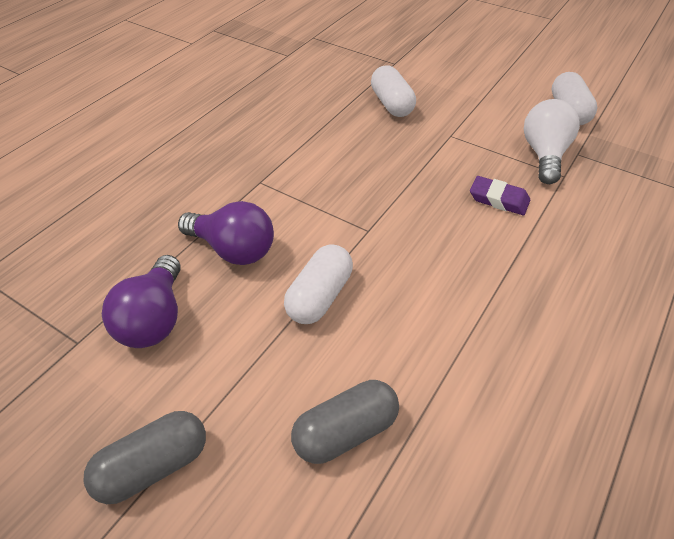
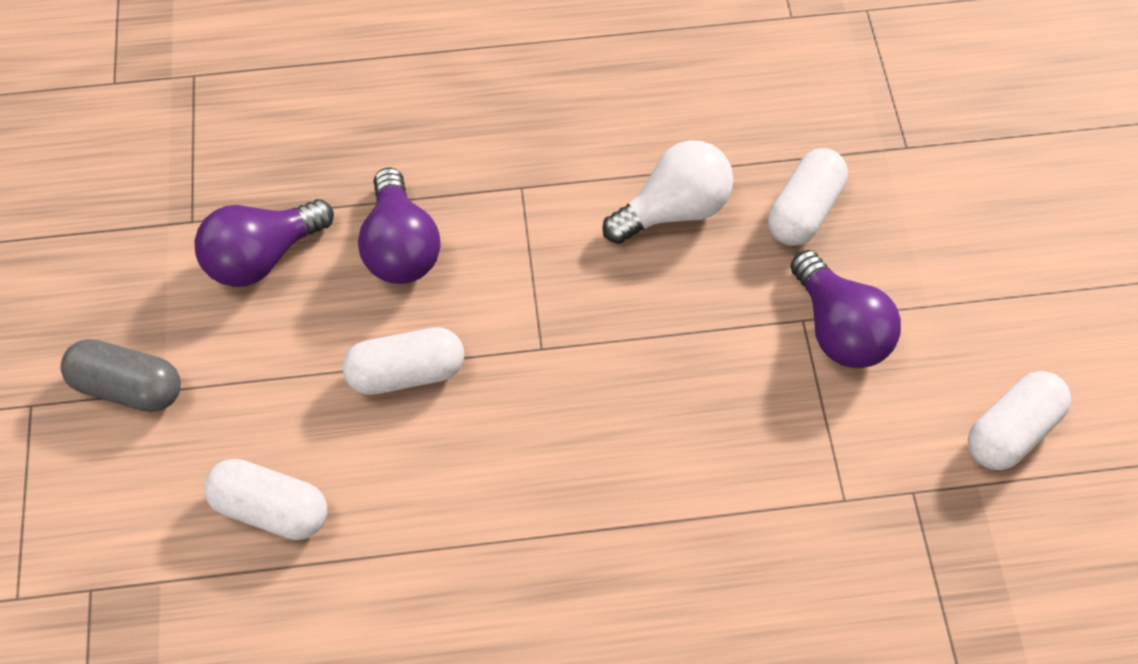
camera: 50 degrees right, 15 degrees up
(345, 432) = (272, 508): grey capsule -> white capsule
(466, 128) = (838, 328): none -> purple light bulb
(498, 199) = (721, 450): purple eraser -> none
(544, 155) = (868, 453): white light bulb -> white light bulb (673, 209)

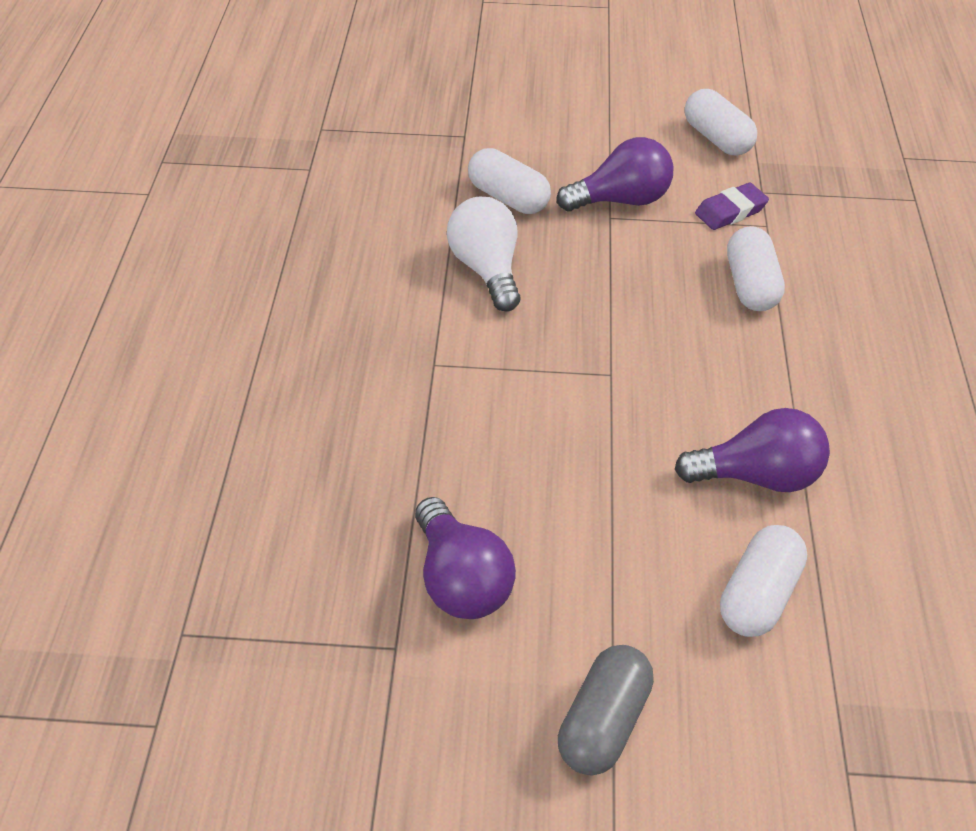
camera: 80 degrees left, 15 degrees down
(401, 246) = (478, 461): purple light bulb -> purple light bulb (757, 476)
(407, 372) = (621, 472): white capsule -> white capsule (750, 285)
(858, 455) = (730, 211): none -> purple eraser

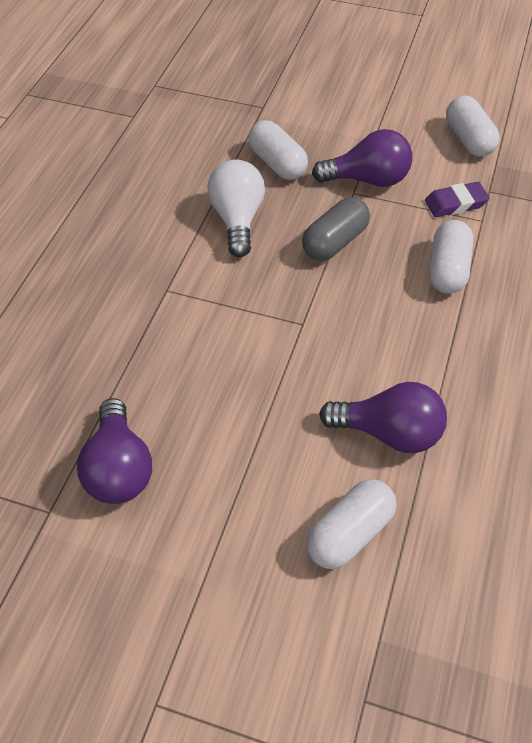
camera: 15 degrees right, 5 degrees up
(603, 723) = (183, 610): grey capsule -> grey capsule (335, 242)

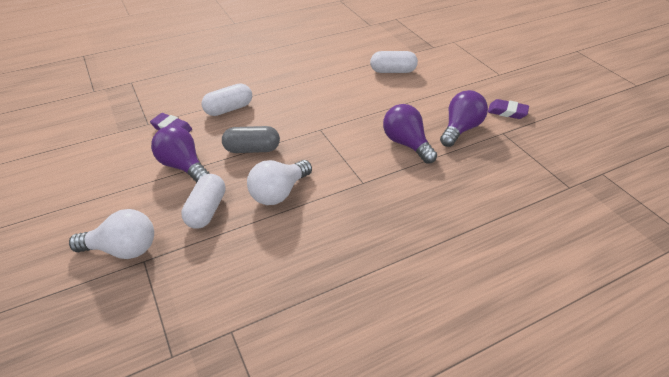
camera: 135 degrees left, 10 degrees down
(70, 575) = (507, 112): none -> purple eraser
(291, 102) = (123, 249): none -> white light bulb
(389, 433) = (341, 82): purple light bulb -> purple light bulb (406, 144)
(469, 139) = (100, 150): white capsule -> none

